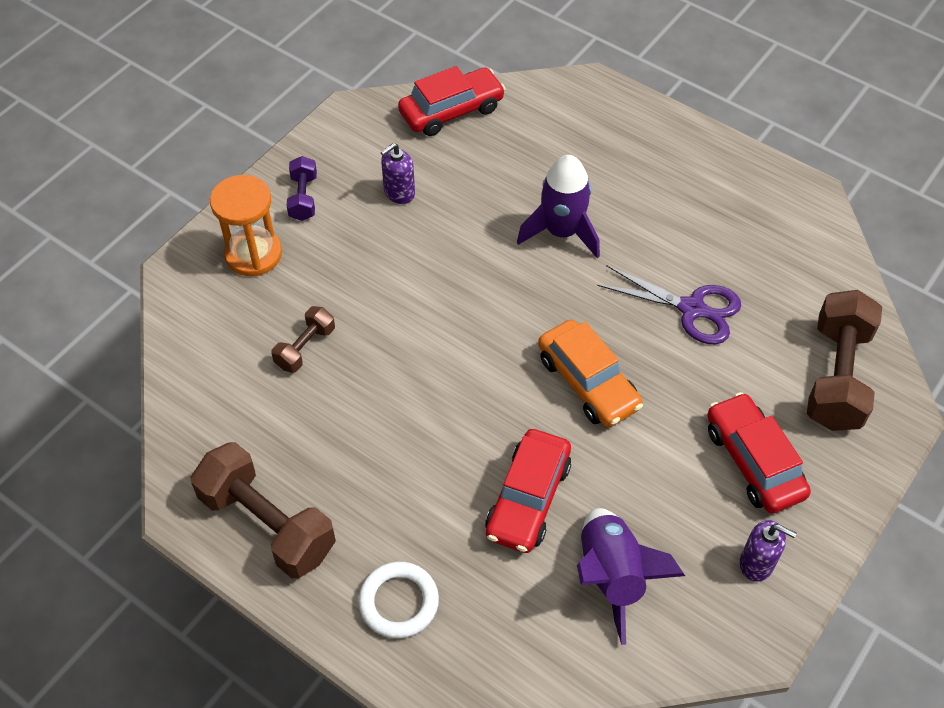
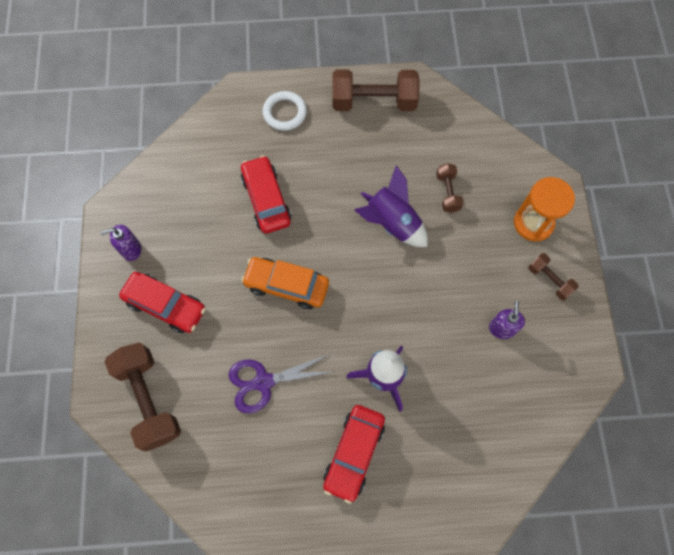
camera: 140 degrees right, 15 degrees up
(303, 198) = (549, 280): purple dumbbell -> brown dumbbell
(451, 111) = (537, 423): red car -> red car (354, 453)
(612, 576) = (198, 192): purple rocket -> purple rocket (392, 223)

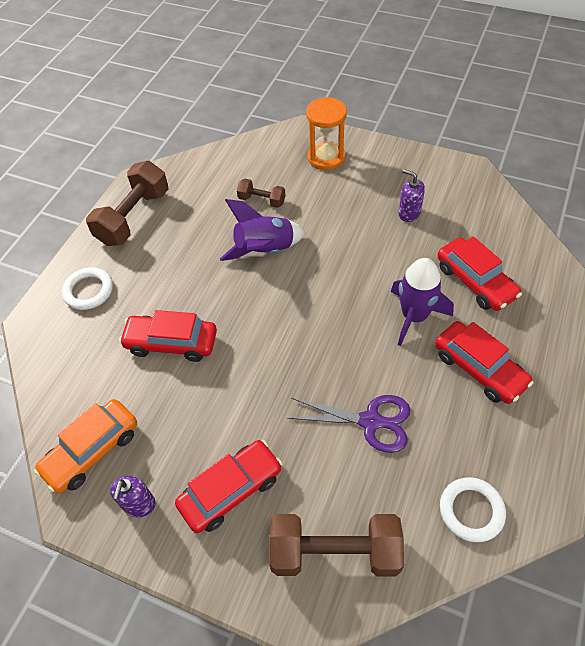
camera: 60 degrees left, 15 degrees down
(220, 488) = (471, 511): none -> white ring
(264, 382) = (370, 421): purple scissors -> purple scissors turned 90 degrees counterclockwise
(286, 285) = (277, 360): orange car -> orange car (92, 450)
(449, 419) = (475, 281): none -> red car
(549, 280) = (382, 167): brown dumbbell -> none

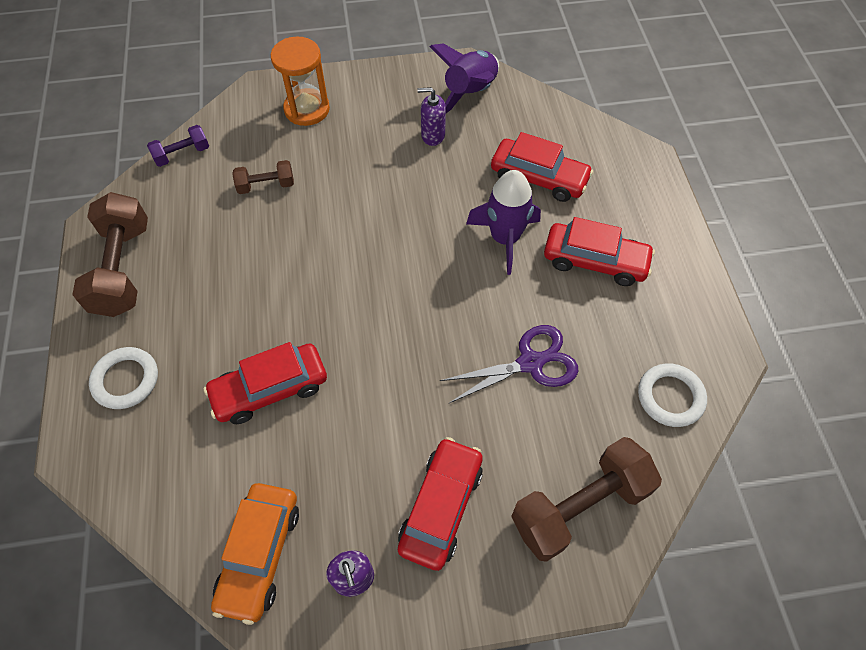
camera: 35 degrees left, 5 degrees up
(220, 156) = (182, 154): none -> purple dumbbell
(265, 250) = (307, 239): purple rocket -> purple rocket (470, 93)

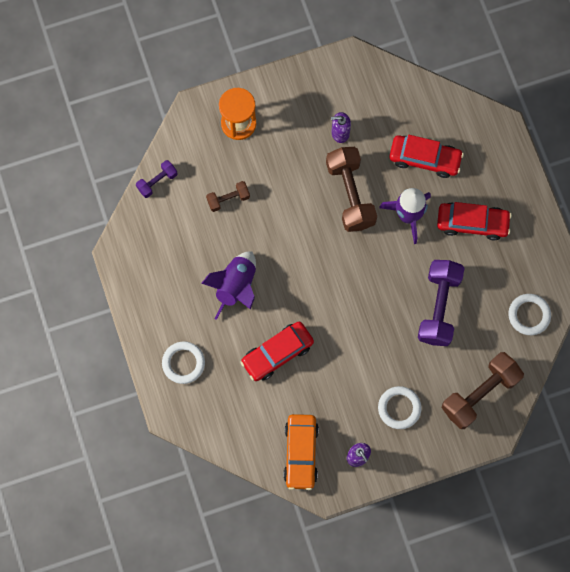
camera: 10 degrees left, 15 degrees up
(122, 269) = (150, 284): brown dumbbell -> brown dumbbell (350, 194)
(441, 507) = (399, 408): red car -> white ring
(470, 93) = (361, 86): purple rocket -> purple rocket (236, 286)
(530, 363) = (438, 307): purple scissors -> purple dumbbell

